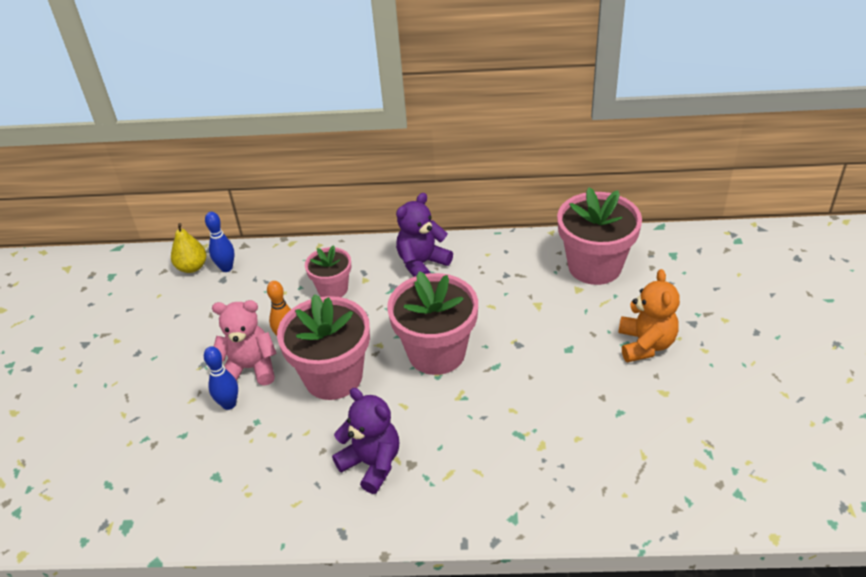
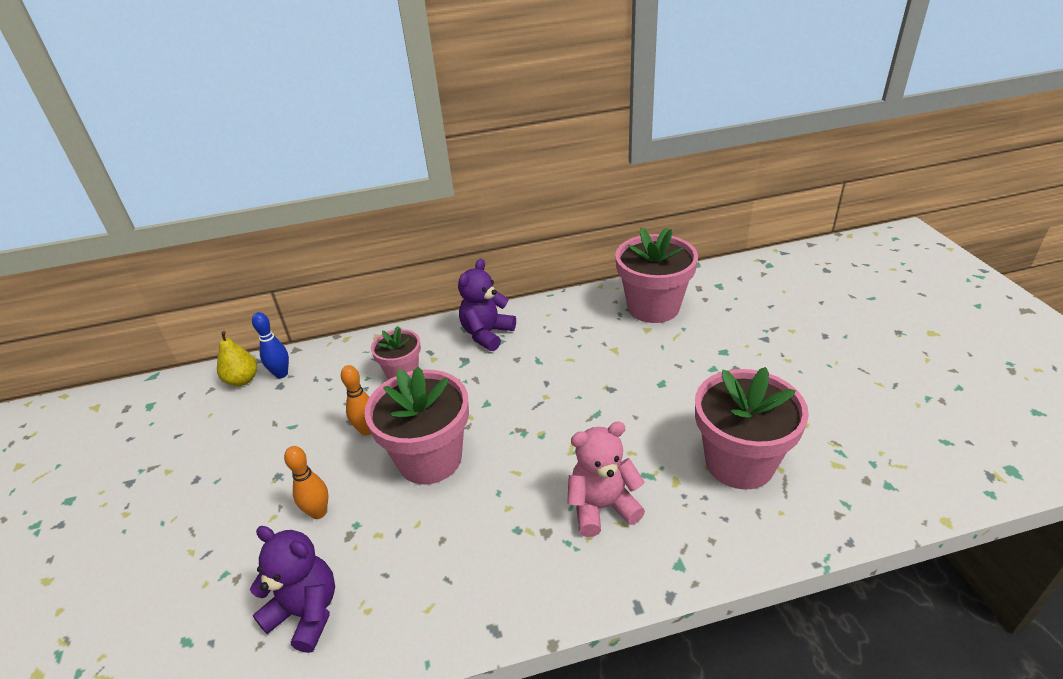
camera: 15 degrees left, 5 degrees down
(229, 404) = (318, 512): blue bowling pin -> orange bowling pin
(250, 368) = (334, 469): pink teddy bear -> pink teddy bear (602, 507)
(372, 464) = (502, 541): purple teddy bear -> purple teddy bear (306, 613)
(436, 353) = (532, 413): pink flower pot -> pink flower pot (739, 462)
(645, 344) = (731, 365): orange teddy bear -> none

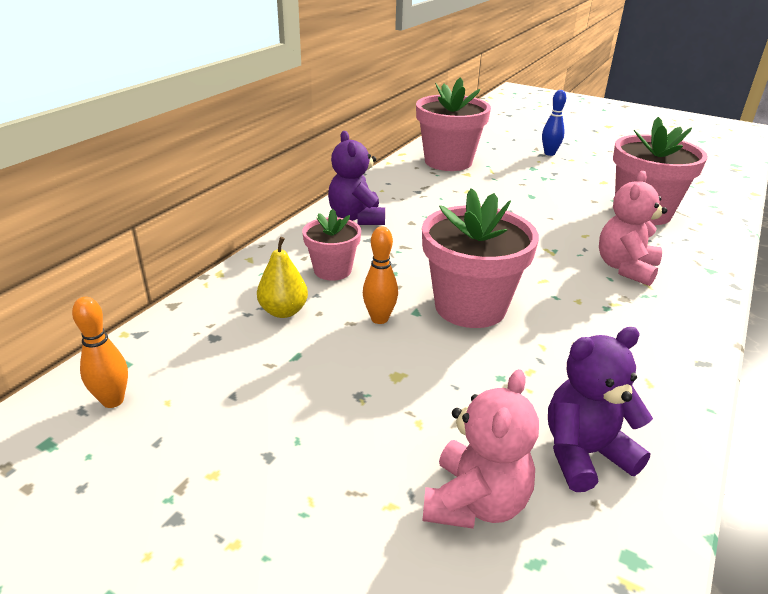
camera: 50 degrees left, 5 degrees down
(219, 585) = (475, 502): none -> pink teddy bear
(242, 380) = (152, 356): yellow pear -> yellow pear (283, 311)
(281, 374) = (196, 328): blue bowling pin -> blue bowling pin (549, 153)
(318, 512) = (454, 391): orange bowling pin -> orange bowling pin (113, 400)

